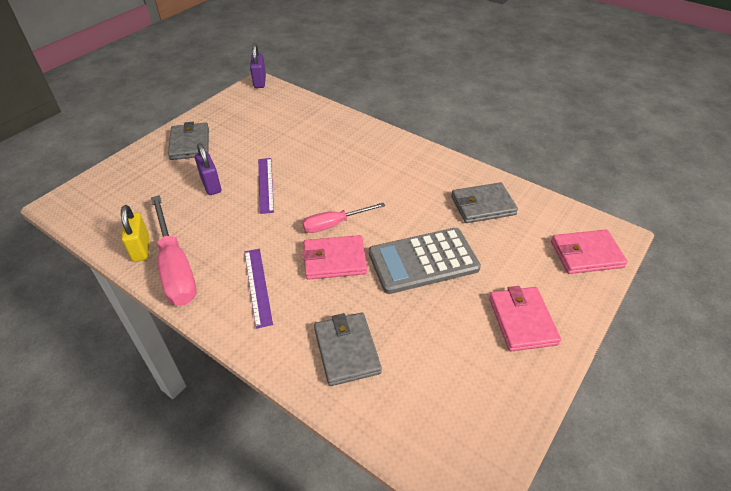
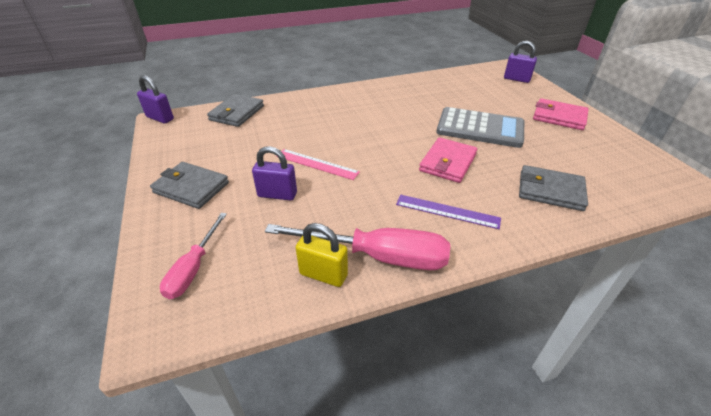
camera: 55 degrees left, 5 degrees down
(265, 184) = (316, 164): purple ruler -> pink ruler
(334, 224) = (406, 149): pink screwdriver -> pink screwdriver (194, 268)
(423, 261) = (480, 128): grey calculator -> grey calculator turned 90 degrees counterclockwise
(483, 205) = (444, 90): grey wallet -> grey wallet (237, 113)
(586, 254) = (516, 79): pink wallet -> purple padlock

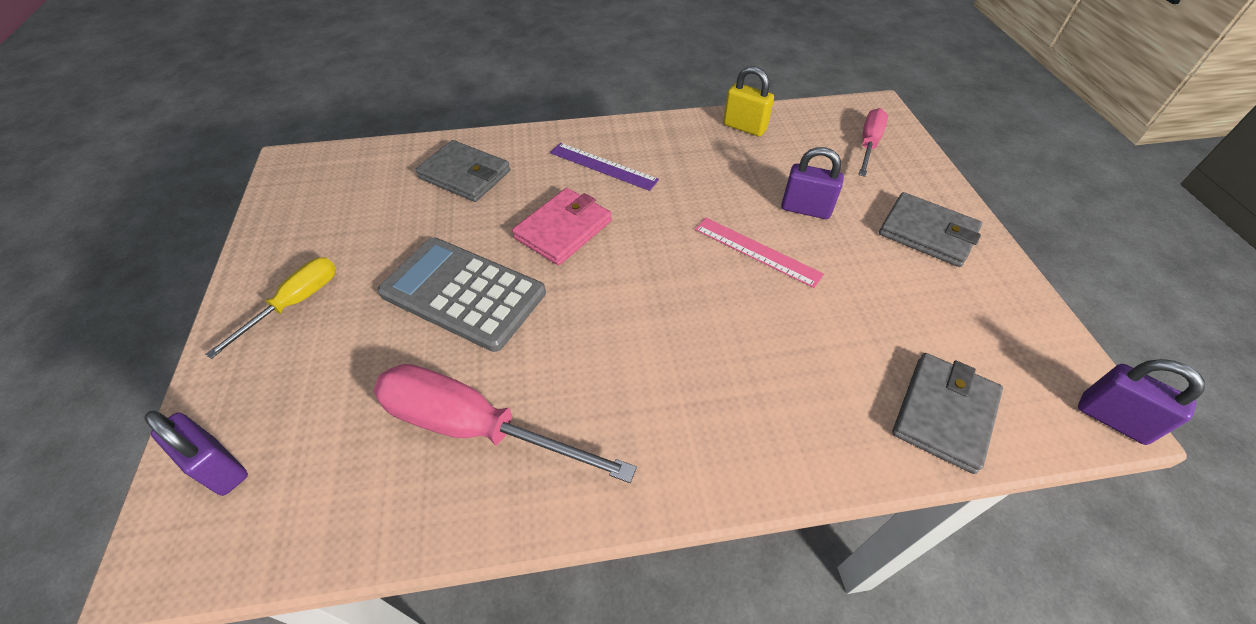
camera: 170 degrees left, 10 degrees up
(378, 256) = (692, 135): pink screwdriver -> pink screwdriver (476, 427)
(559, 117) = (295, 303): pink wallet -> yellow screwdriver

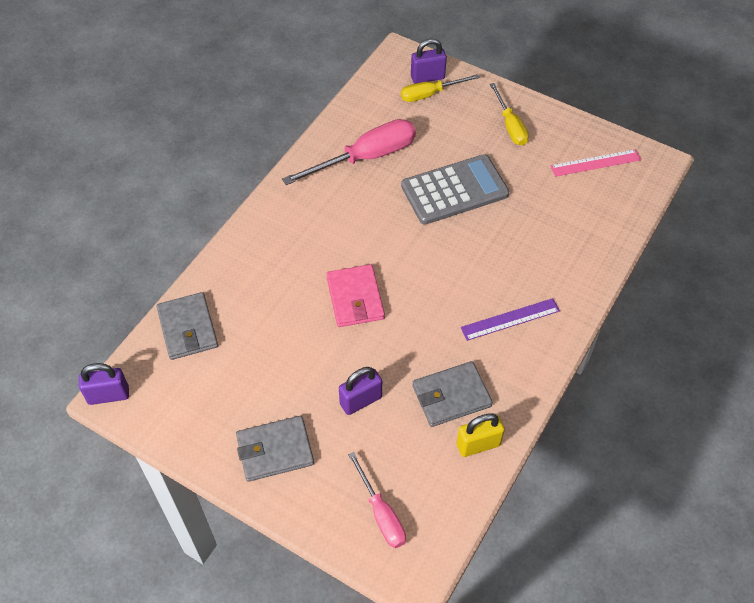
camera: 130 degrees right, 5 degrees up
(267, 436) = (430, 94): none -> yellow screwdriver
(465, 175) = (566, 240): grey wallet -> grey wallet (451, 396)
(563, 229) = (465, 260): pink wallet -> pink wallet (355, 298)
(757, 251) = (355, 341): pink ruler -> pink ruler (595, 163)

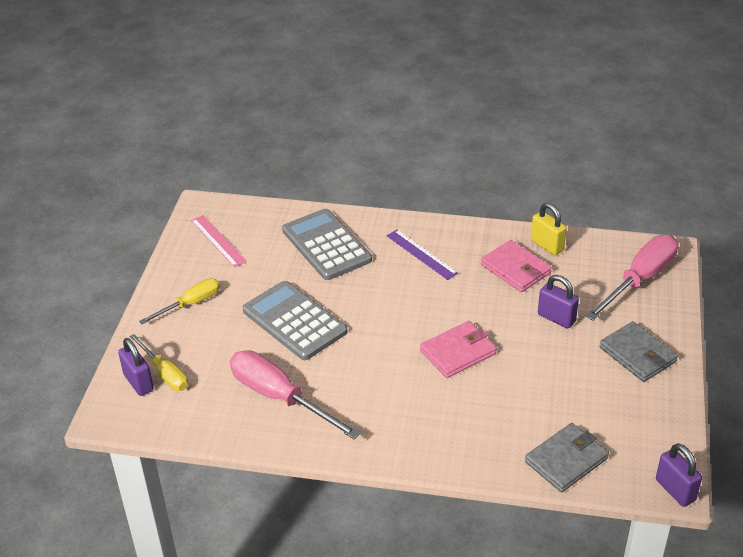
camera: 110 degrees left, 15 degrees down
(381, 513) = (640, 280): pink screwdriver -> pink screwdriver, size x1.67
(451, 396) = (515, 269): grey wallet -> pink wallet
(556, 244) = (326, 245): none -> grey calculator

